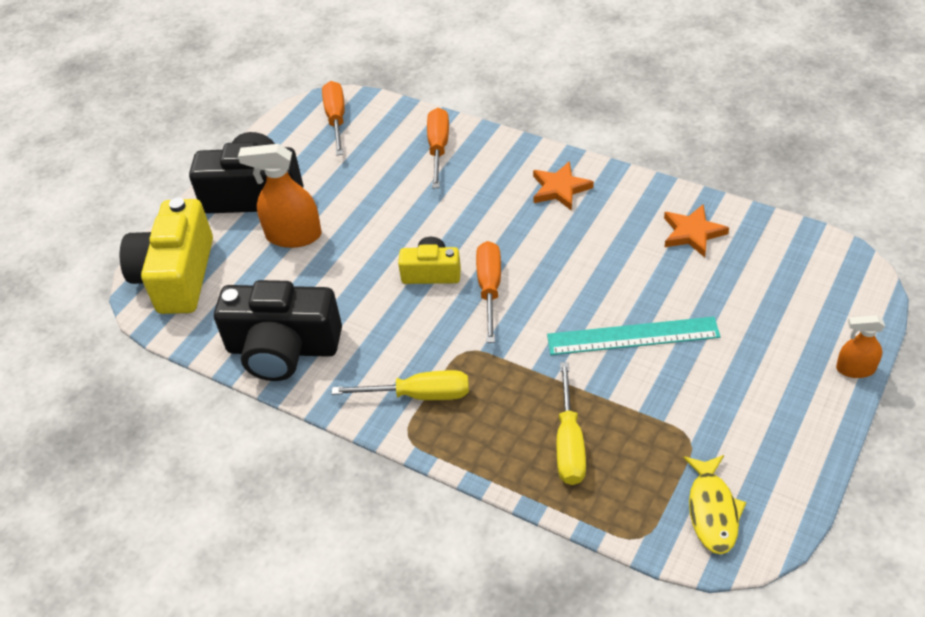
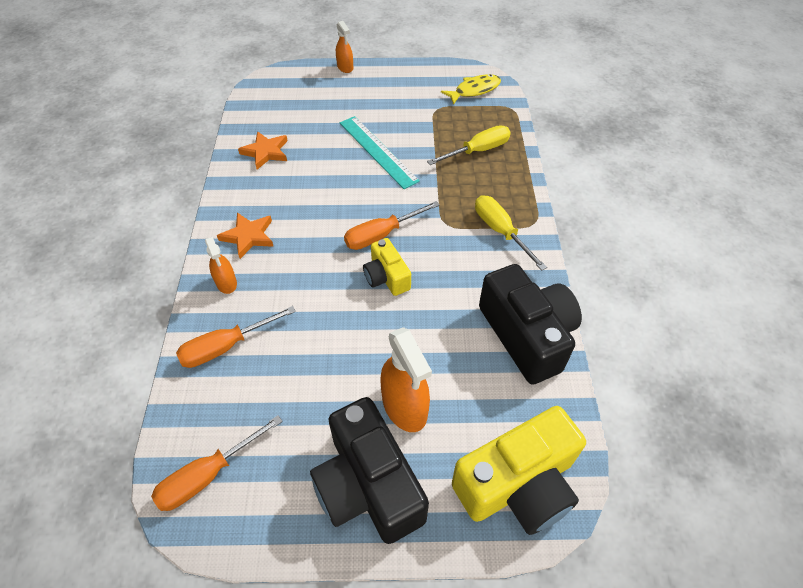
camera: 125 degrees left, 5 degrees up
(509, 162) = (226, 283): none -> orange spray bottle

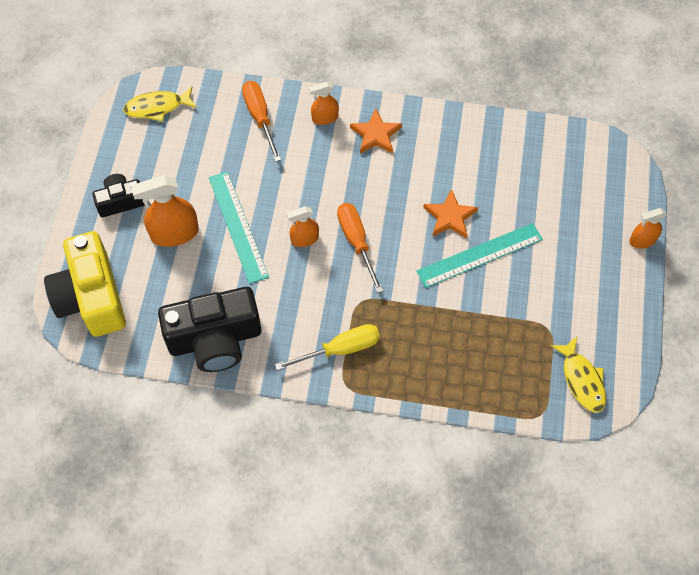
camera: 100 degrees right, 10 degrees up
(208, 475) = (157, 107): orange screwdriver -> yellow fish
(266, 152) = (492, 152): orange star -> orange star (450, 217)
(368, 485) = (121, 201): black camera -> black camera, size x0.54
(382, 340) = (238, 226): none -> turquoise ruler
(386, 277) = (304, 239): yellow camera -> orange spray bottle
(478, 151) = (466, 357): yellow screwdriver -> none

